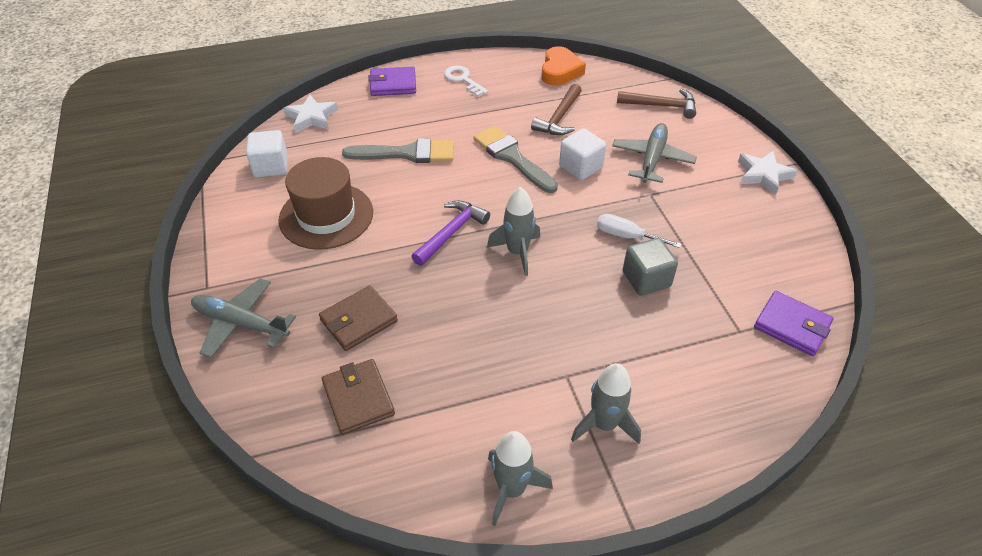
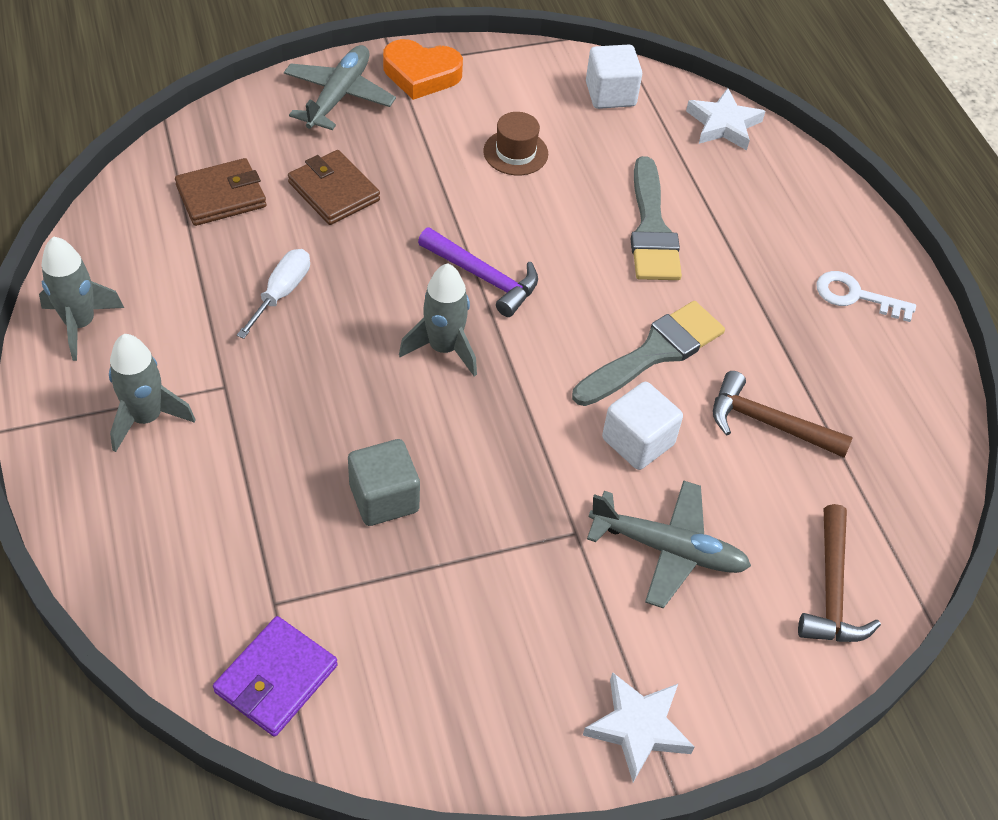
camera: 85 degrees right, 5 degrees up
(326, 216) = (515, 152): brown hat -> brown hat, size x0.52
(393, 84) = (824, 209): purple wallet -> none
(463, 80) = (856, 296): white key -> white key turned 120 degrees counterclockwise
(560, 71) = (914, 436): orange heart -> orange heart (421, 74)
(626, 236) = (475, 485): white screwdriver -> white screwdriver (282, 292)

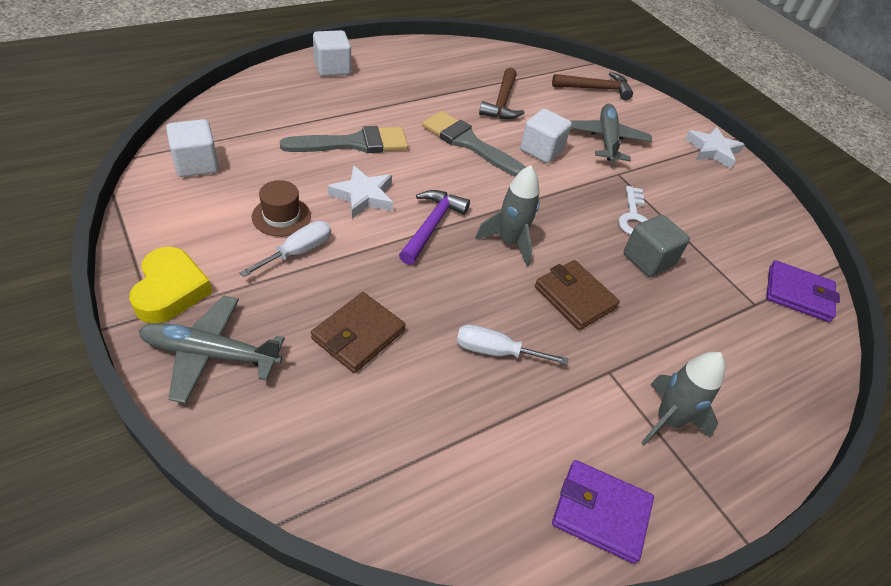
camera: 105 degrees left, 5 degrees down
(80, 324) = (600, 513): grey rocket -> purple wallet
(221, 196) = (387, 429): brown wallet -> brown wallet (574, 297)
(421, 74) = (170, 290): orange heart -> yellow heart
(458, 160) = (298, 252): none -> white screwdriver
(723, 124) = (230, 108): white star -> white star (363, 196)
(837, 229) = (332, 68): none -> white cube
(856, 296) = (389, 66): white key -> white key (633, 217)

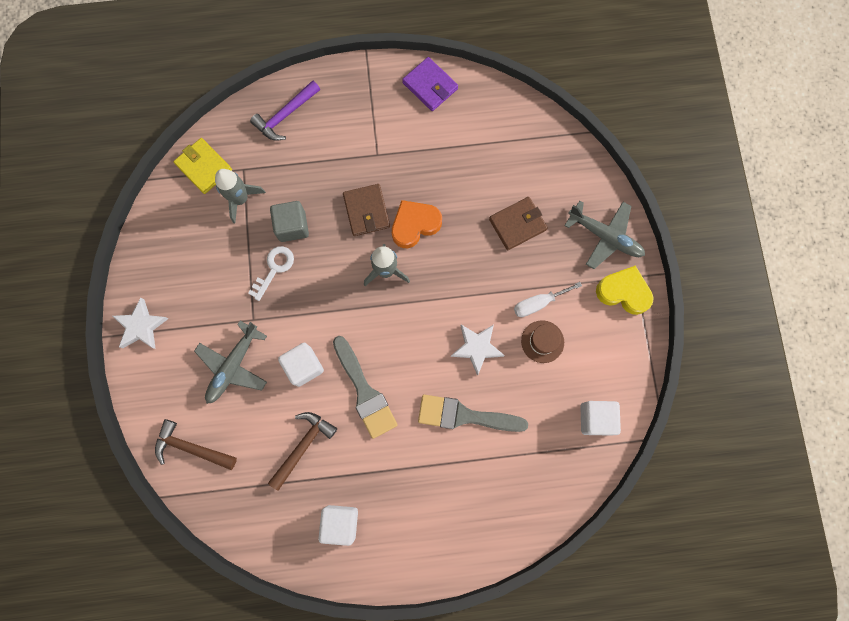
camera: 150 degrees left, 30 degrees up
(170, 290) = (623, 292): yellow heart -> yellow heart turned 90 degrees clockwise
(332, 68) = (450, 544): white cube -> white cube (340, 522)
(431, 226) = (436, 302): purple hammer -> purple hammer (285, 115)
(495, 351) = (439, 188): white screwdriver -> none
(503, 298) = (415, 225): none -> orange heart
(668, 420) = (362, 116): grey rocket -> grey rocket (240, 199)
(798, 294) = (204, 167): purple wallet -> yellow wallet

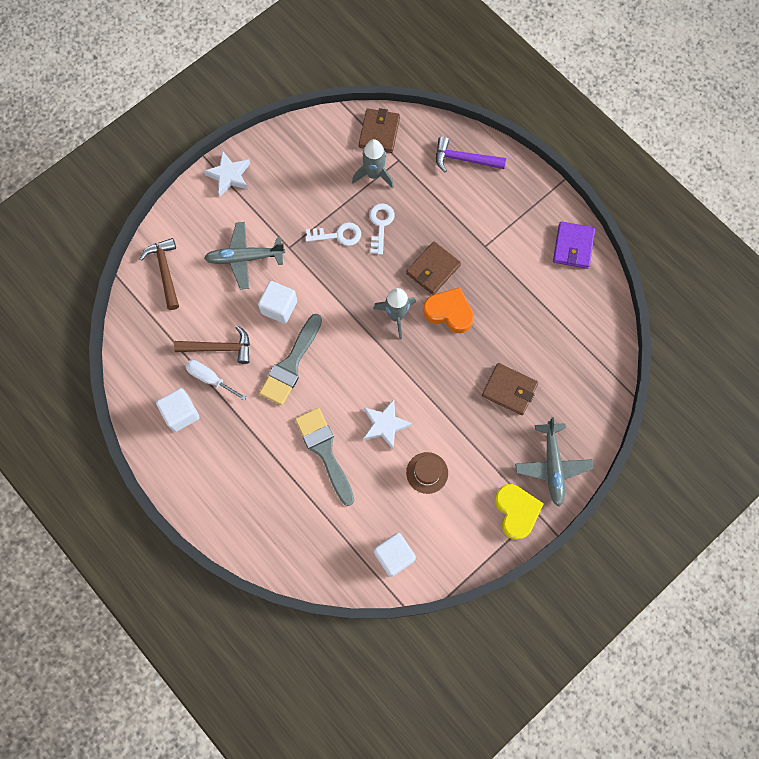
camera: 55 degrees right, 5 degrees down
(204, 167) = (379, 132): yellow wallet -> brown wallet
(292, 226) = (380, 225): grey cube -> white key
(538, 303) = (456, 449): white screwdriver -> white screwdriver (210, 379)

